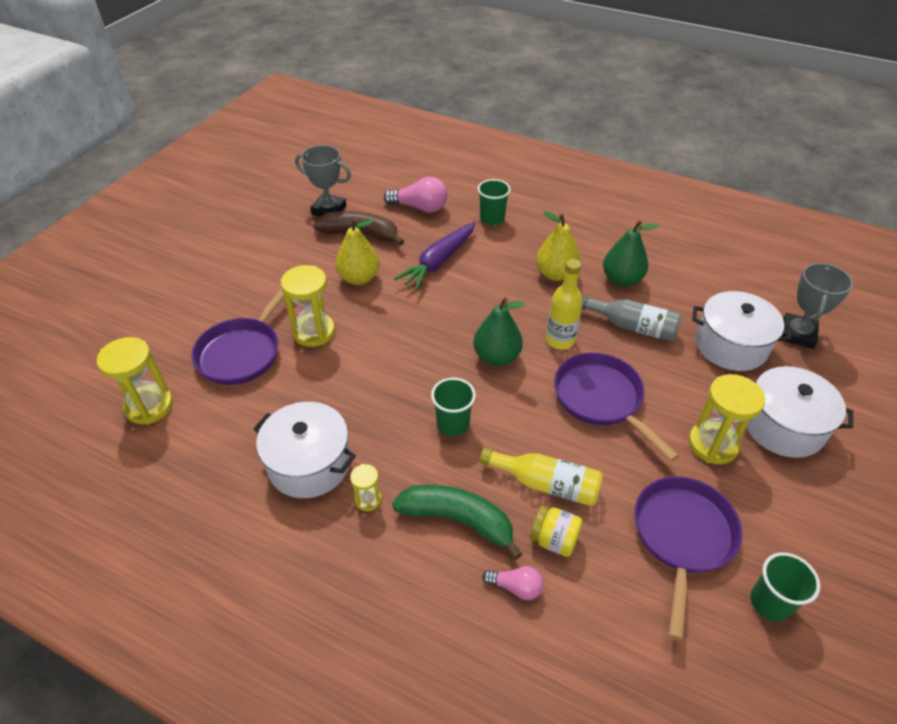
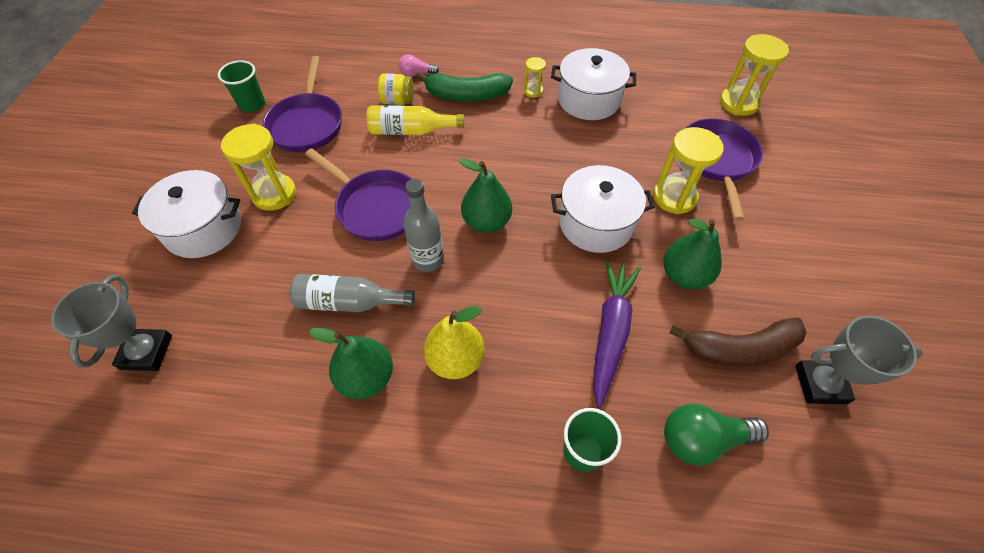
camera: 160 degrees right, 10 degrees up
(359, 278) = (684, 275): yellow pear -> green pear
(420, 207) = (702, 439): pink light bulb -> green light bulb
(453, 424) = (499, 152): green cup -> none
(560, 340) = (428, 259): yellow bottle -> grey bottle
(731, 345) = (235, 309): white pot -> white pot (596, 223)

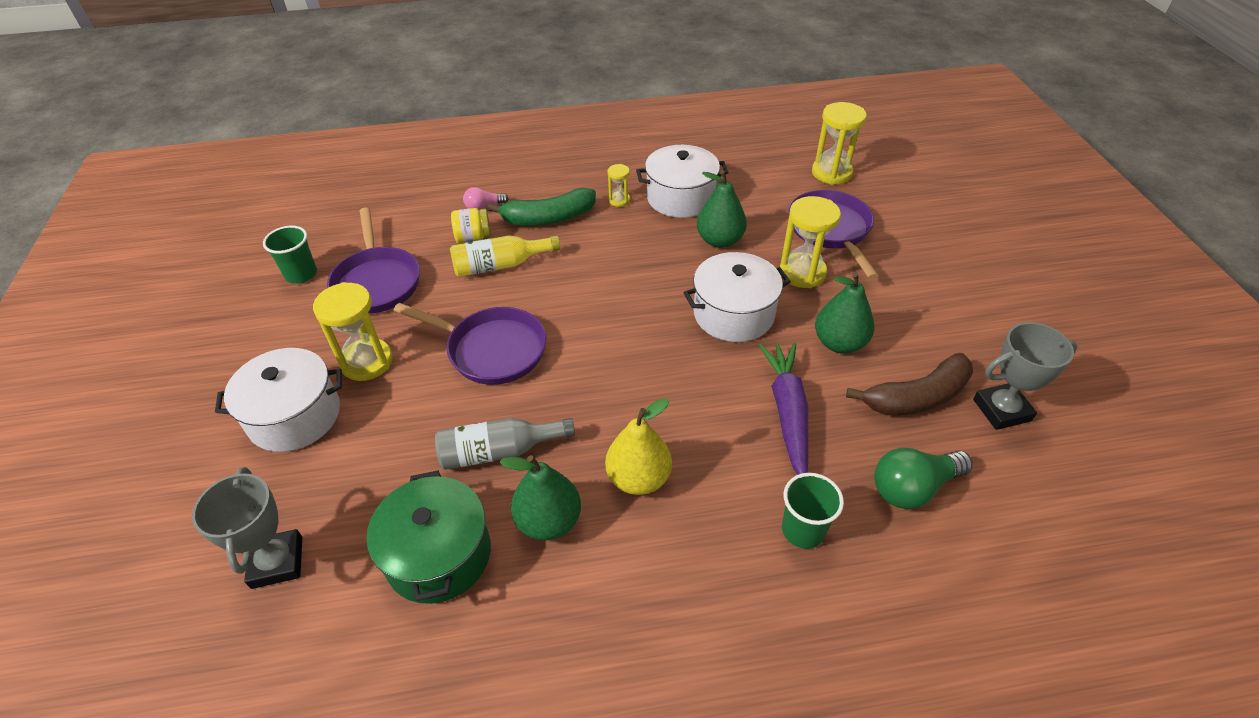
camera: 15 degrees left, 10 degrees down
(269, 382) = (438, 555): none -> green pot
(428, 259) = (570, 389): grey bottle -> none
(486, 222) = (619, 338): green pear -> green pear (719, 240)

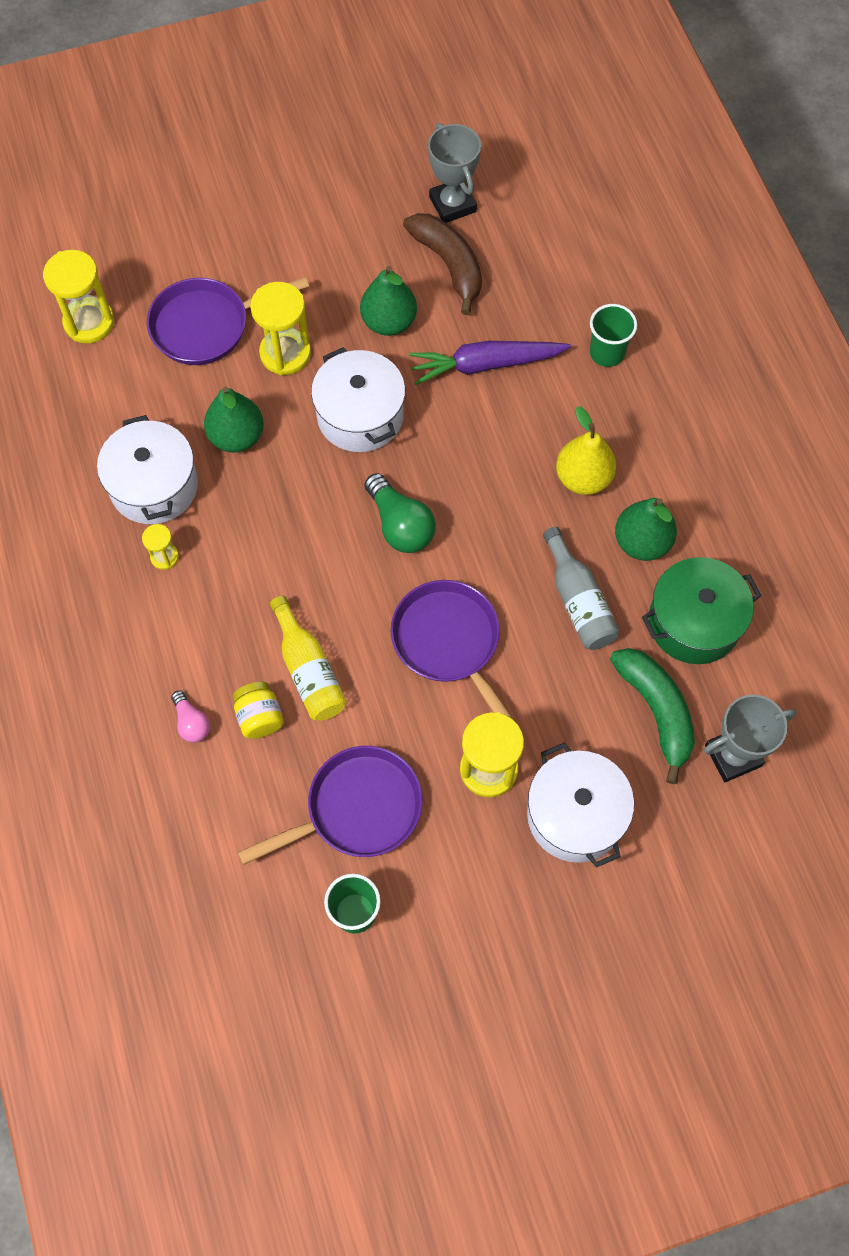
camera: 100 degrees left, 20 degrees up
(491, 350) = (449, 643): purple pan -> purple pan turned 45 degrees counterclockwise
(548, 218) = (209, 635): green banana -> green banana (656, 711)
(913, 488) = (549, 275): green light bulb -> green light bulb (400, 525)

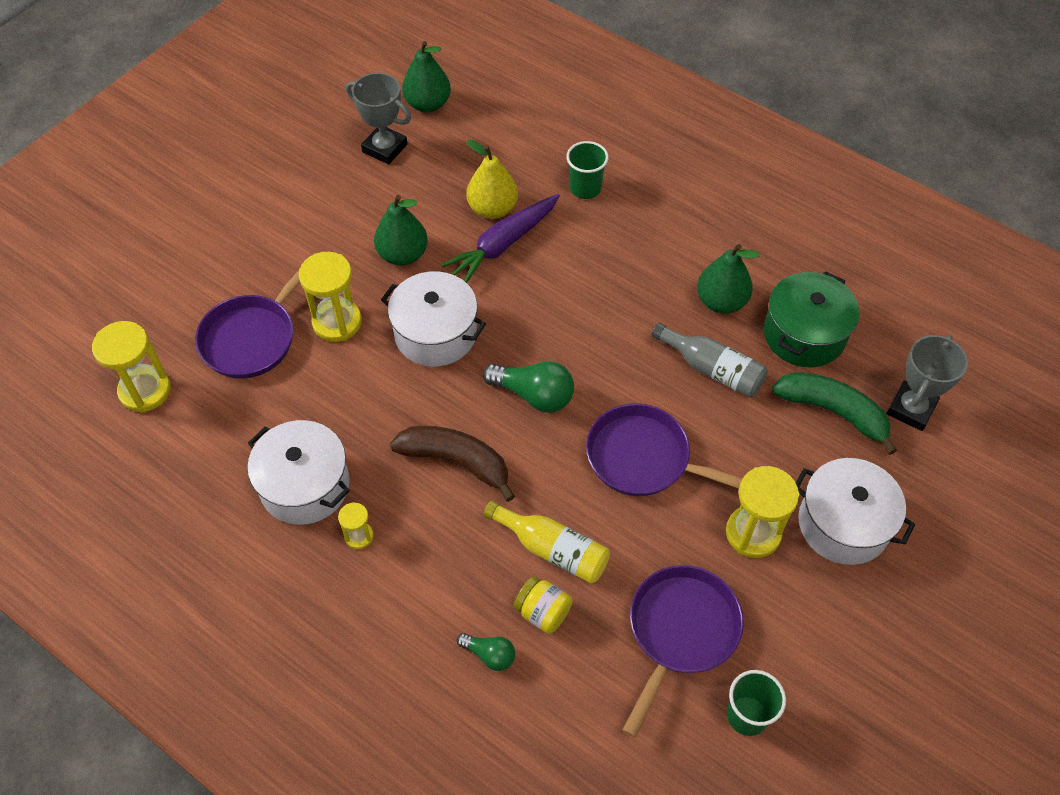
camera: 35 degrees left, 10 degrees down
(191, 722) = (489, 655): pink light bulb -> green light bulb
(236, 437) = (346, 406): green pear -> green pear (428, 104)
(449, 265) = (416, 190): brown banana -> brown banana (456, 462)
(583, 478) = (642, 282): yellow pear -> yellow pear (492, 209)

